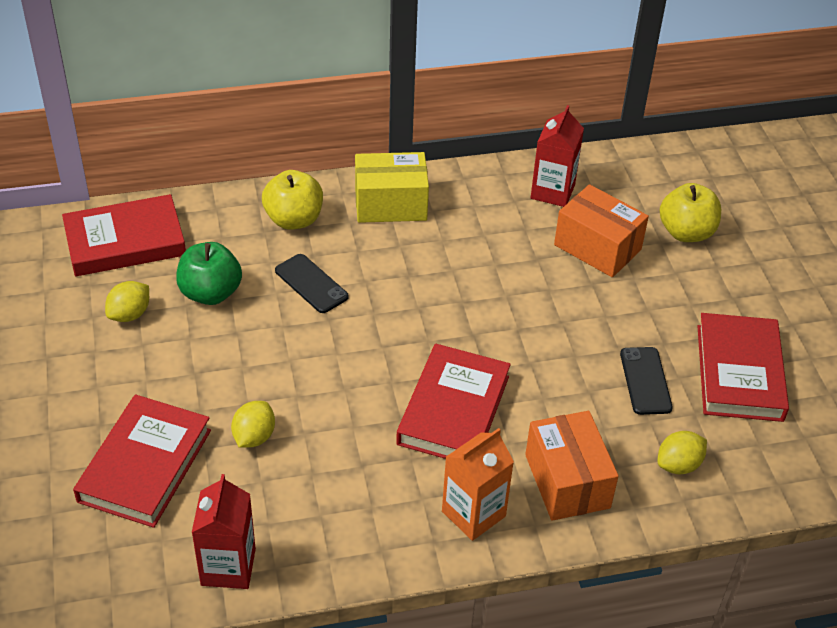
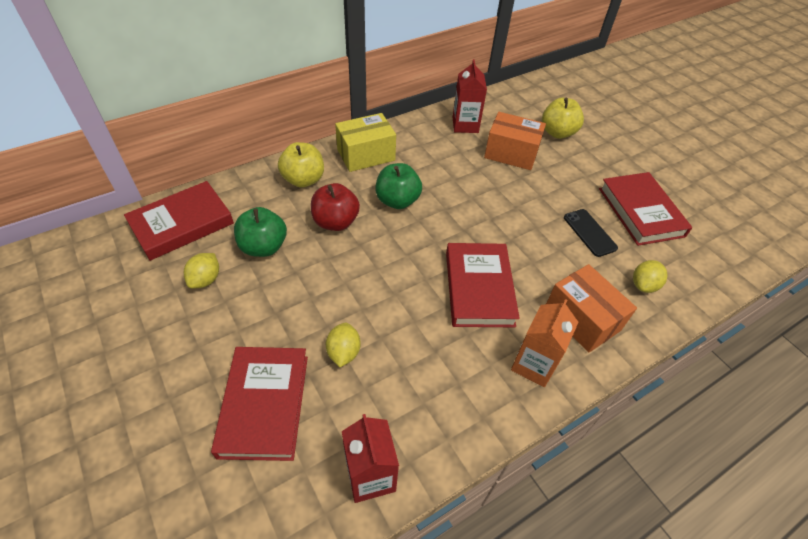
camera: 20 degrees left, 5 degrees up
(311, 284) = (335, 222): black phone -> red apple
(403, 276) = (397, 201): none -> green apple

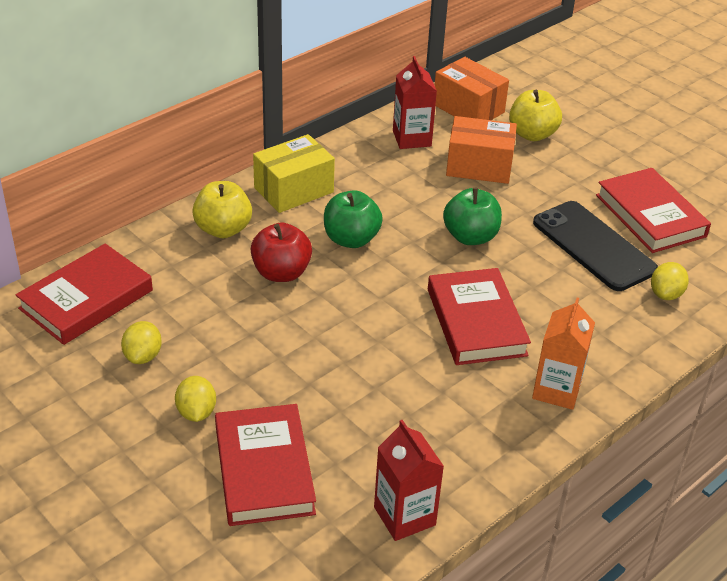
camera: 10 degrees left, 10 degrees down
(264, 247) = (201, 312): green apple -> green apple (470, 237)
(343, 352) = (337, 407): yellow lemon -> yellow lemon (196, 412)
(582, 319) = (601, 338): orange box -> orange box (468, 108)
(589, 232) = (594, 246): black phone -> black phone, size x1.77

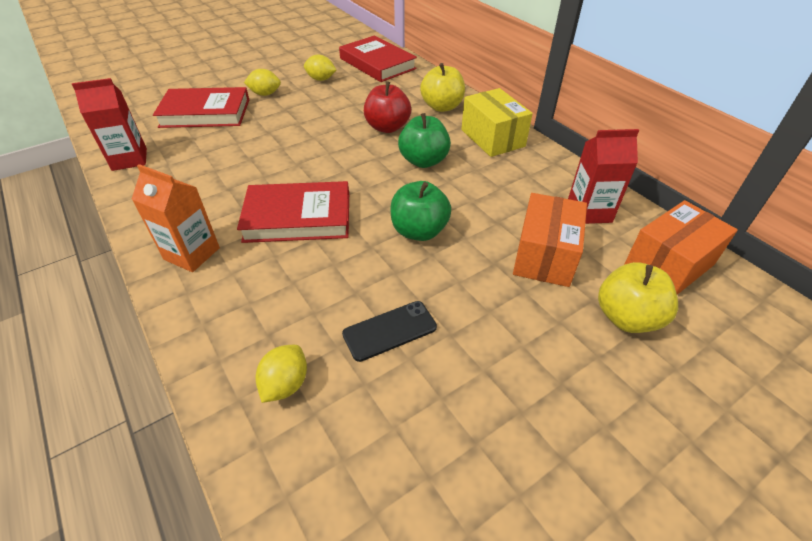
camera: 100 degrees right, 5 degrees up
(594, 246) = (390, 331): black phone -> black phone, size x0.56
(650, 215) = (447, 415): red book -> none
(666, 294) = (285, 384): yellow lemon -> yellow lemon turned 75 degrees clockwise

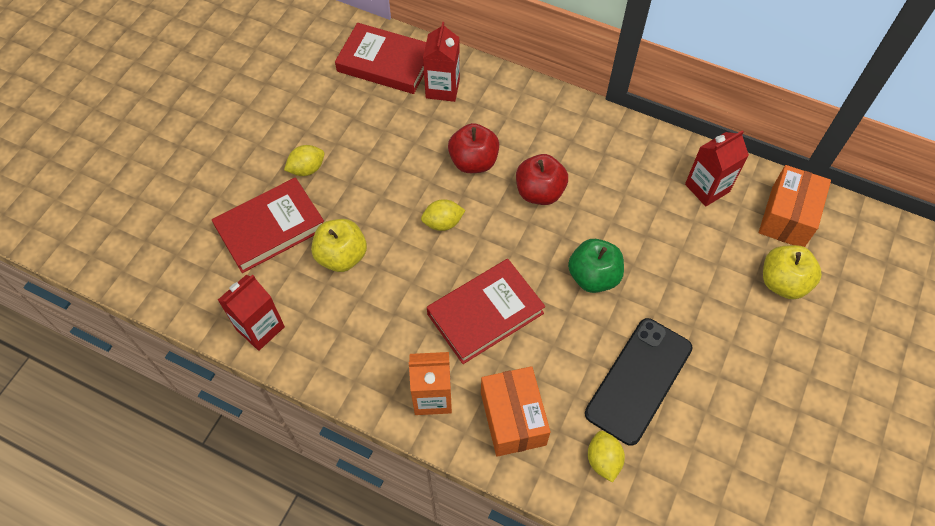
camera: 30 degrees left, 15 degrees up
(321, 79) = (346, 117): yellow lemon -> yellow lemon (443, 223)
(390, 331) = (639, 380): black phone -> black phone, size x1.77
(405, 85) = (442, 88): none -> red carton
(423, 161) = (539, 192): green apple -> red apple
(442, 107) = (503, 106): yellow apple -> yellow apple (342, 256)
(492, 138) = (579, 131): yellow box -> none
(544, 256) = (700, 253): orange box -> orange box (513, 418)

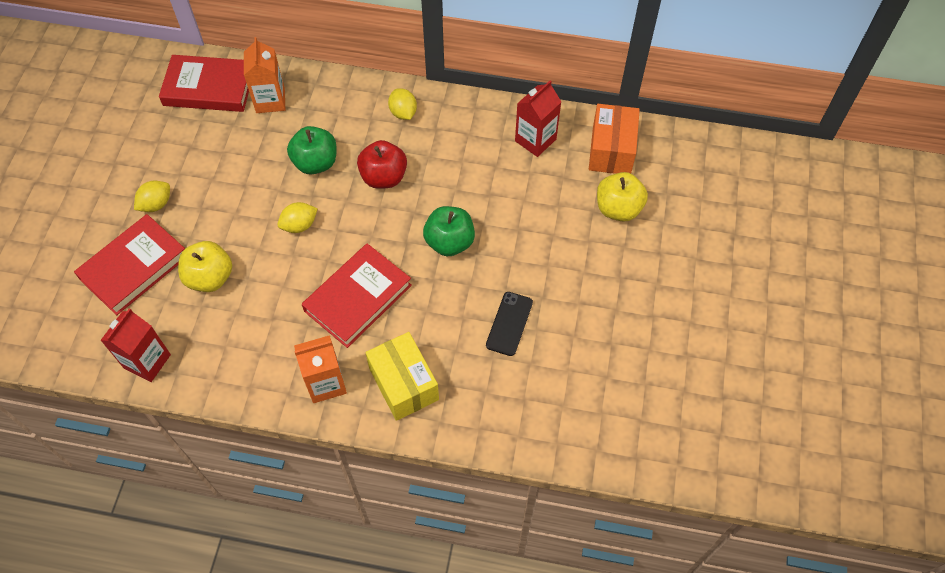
camera: 15 degrees left, 0 degrees up
(442, 88) = (270, 100): red carton -> orange carton
(473, 162) = (315, 163): red apple -> green apple
(513, 418) = (404, 384): orange box -> yellow box
(603, 460) = (492, 400): yellow lemon -> yellow lemon (403, 113)
(639, 380) = (509, 324): black phone -> black phone, size x0.56

